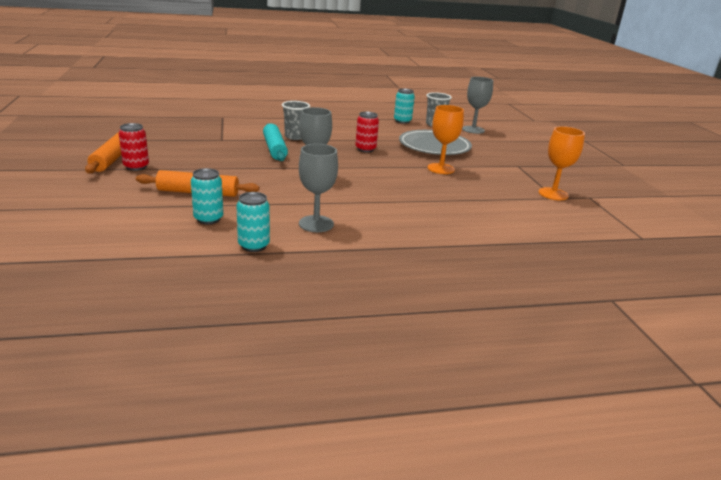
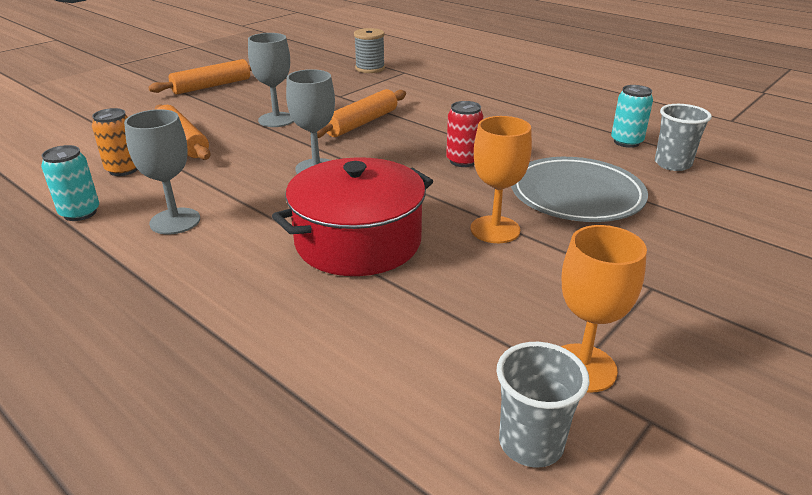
camera: 55 degrees right, 5 degrees up
(136, 167) = (208, 99): red can -> none
(195, 120) = (370, 68): none -> grey spool
(208, 219) = (123, 169): turquoise can -> orange can
(274, 149) = (362, 123): turquoise rolling pin -> orange rolling pin
(295, 137) = (420, 117): grey cup -> grey cup (531, 443)
(410, 193) = (358, 241): none -> red pot
(473, 130) = (728, 196): grey goblet -> grey goblet (276, 120)

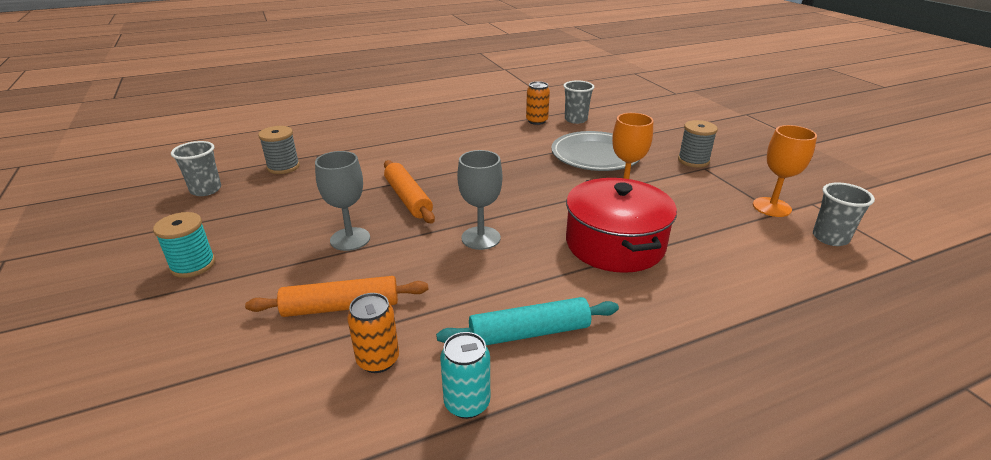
camera: 65 degrees left, 0 degrees up
(175, 221) = (529, 332): grey goblet -> turquoise rolling pin
(211, 86) = (193, 265): orange rolling pin -> turquoise spool
(311, 59) = (206, 190): none -> grey cup
(463, 161) = (519, 176): red can -> none
(626, 142) = (536, 121): turquoise can -> orange can
(665, 274) = (693, 161): none -> grey spool

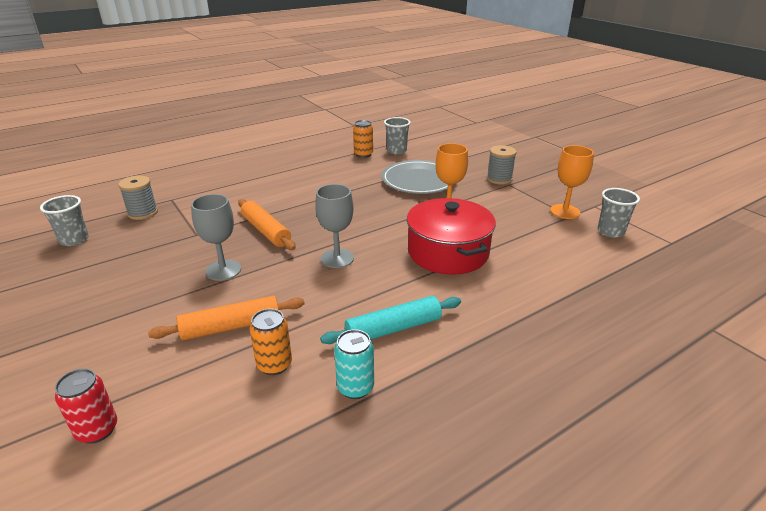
camera: 10 degrees left, 0 degrees up
(161, 413) = (97, 430): none -> red can
(193, 265) = (84, 307): turquoise spool -> none

